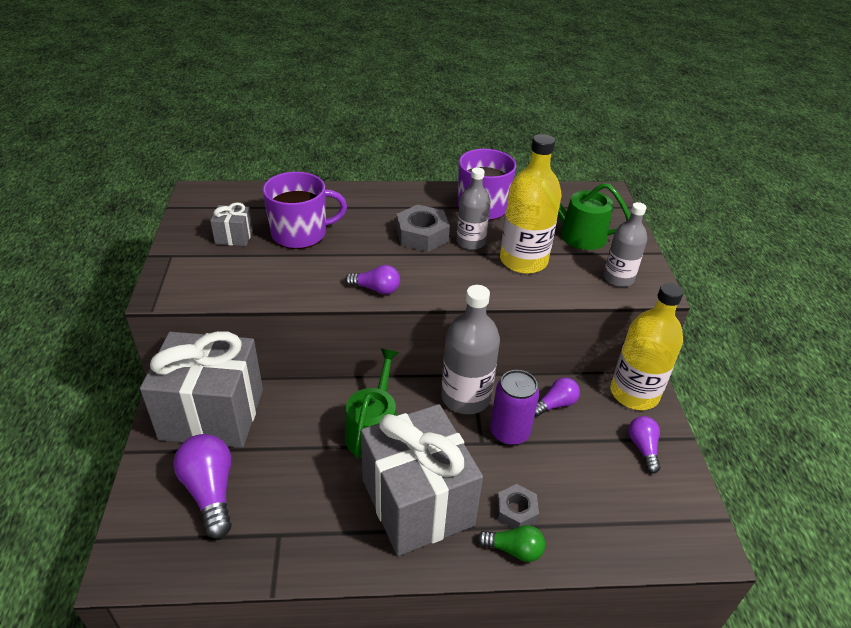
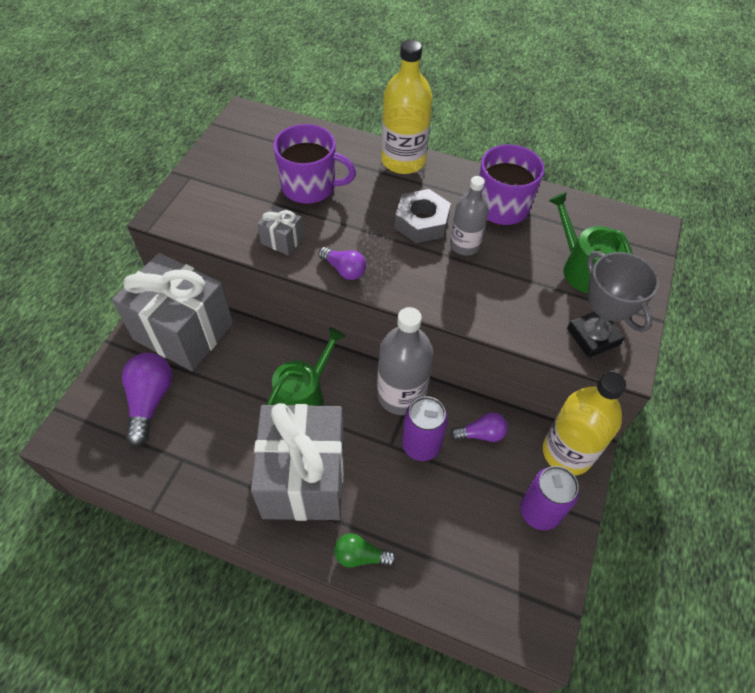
camera: 25 degrees right, 15 degrees up
(234, 237) = (251, 173): grey gift -> grey gift (282, 240)
(514, 549) = (360, 556): green light bulb -> green light bulb turned 150 degrees clockwise
(516, 511) = (383, 522): grey nut -> none
(523, 261) = (505, 283): yellow bottle -> yellow bottle (403, 161)
(618, 278) = (593, 336): grey bottle -> grey trophy
(643, 448) = (539, 511): purple light bulb -> purple can

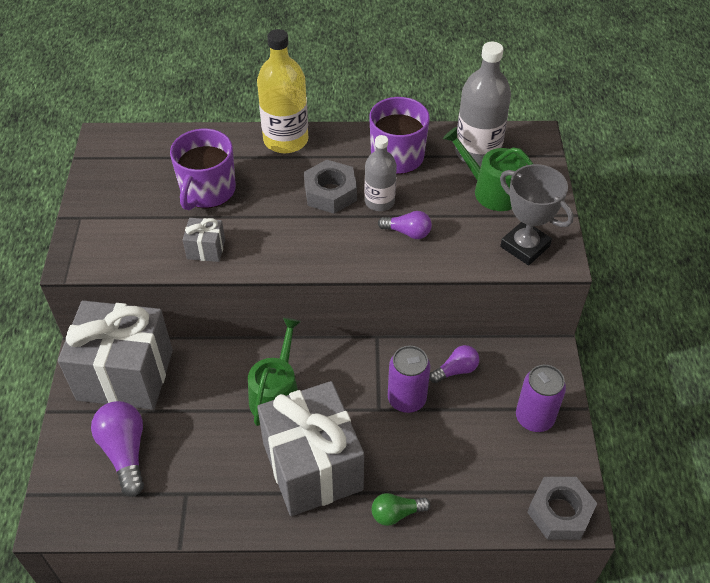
camera: 20 degrees left, 5 degrees down
(310, 187) = (207, 191): purple mug -> purple mug turned 120 degrees clockwise
(344, 270) = (279, 258): purple light bulb -> purple light bulb (407, 232)
(401, 395) = (368, 361): grey bottle -> grey bottle (477, 152)
(524, 622) = (560, 512): none -> grey nut
(567, 452) = (537, 360): yellow bottle -> none

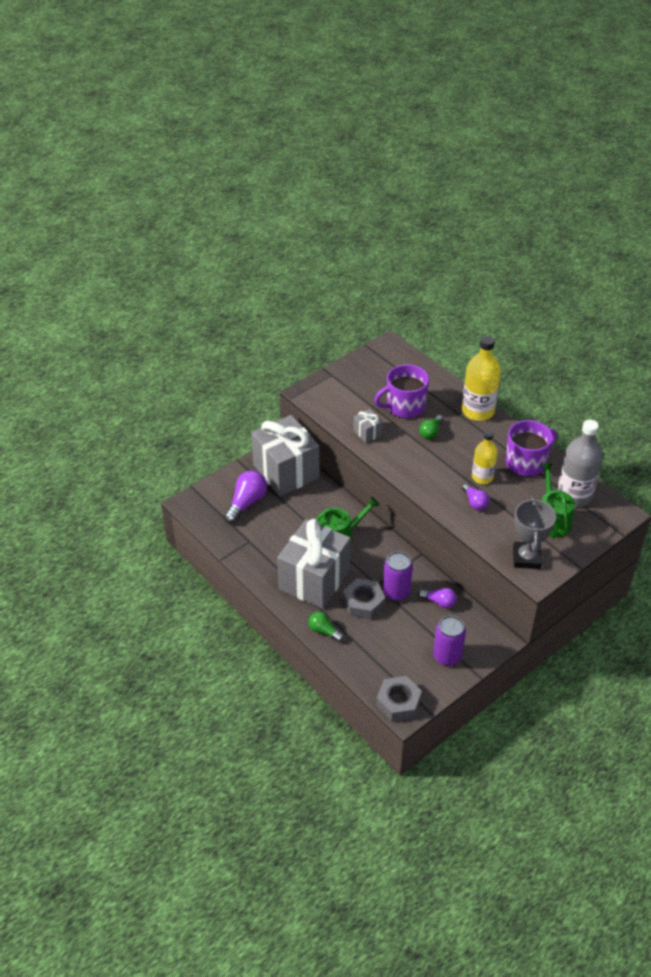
camera: 50 degrees right, 5 degrees down
(270, 197) = (431, 432): none -> green light bulb
(330, 193) = (463, 453): grey nut -> grey nut (363, 603)
(379, 201) = (482, 477): grey bottle -> yellow bottle

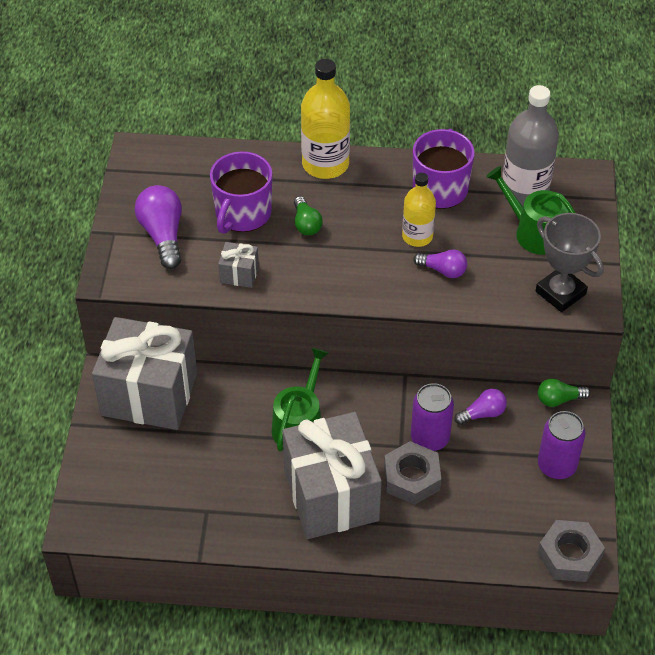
camera: 45 degrees left, 5 degrees up
(246, 503) = (148, 468): purple light bulb -> purple light bulb (163, 235)
(324, 631) = (409, 544): green light bulb -> green light bulb (559, 399)

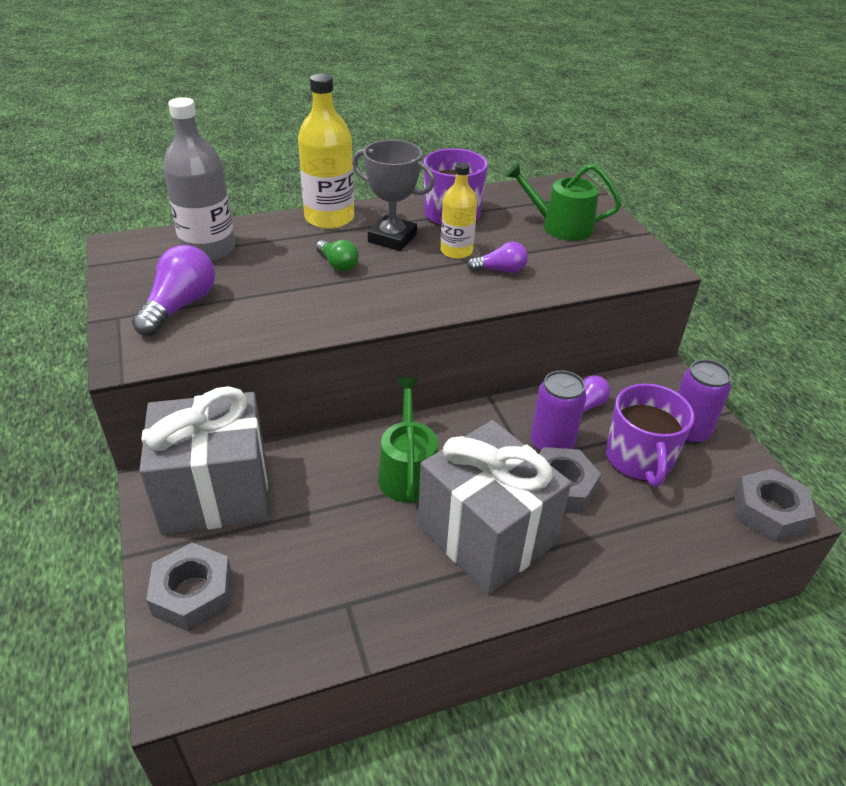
camera: 25 degrees left, 10 degrees down
(108, 467) = (193, 593): none -> grey nut
(163, 235) = (180, 306): purple light bulb -> purple light bulb turned 60 degrees clockwise
(239, 274) = (288, 320): grey gift -> none
(242, 214) = (264, 270): purple mug -> purple mug (639, 459)
(524, 190) = (527, 201): grey bottle -> grey bottle (208, 249)
(559, 399) = (644, 375): green light bulb -> none
(560, 293) = (621, 263): grey trophy -> grey trophy (392, 238)

